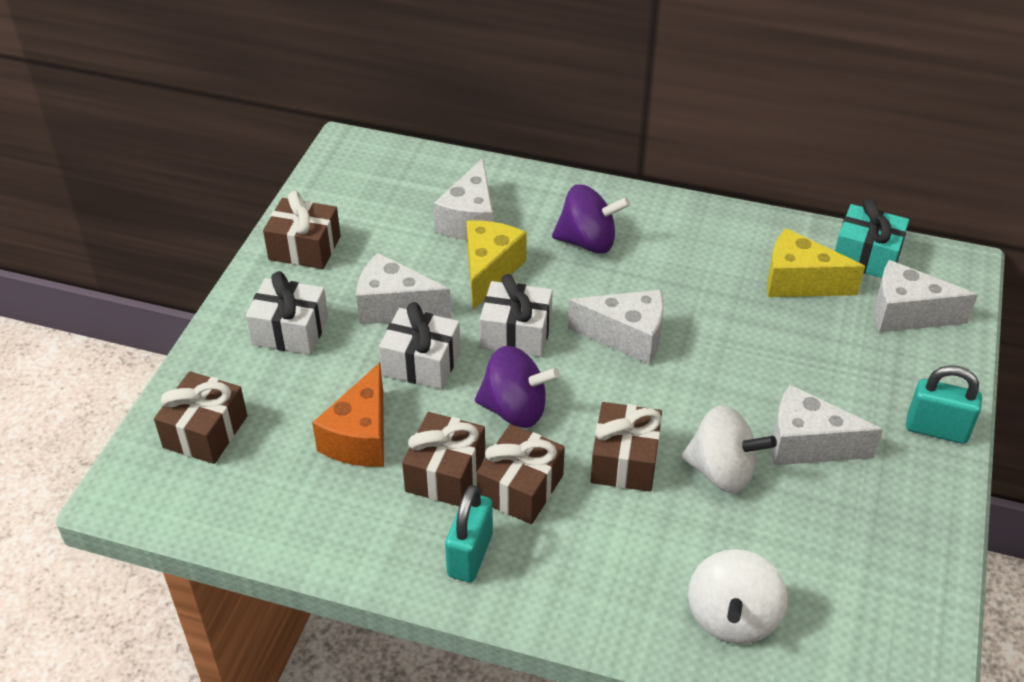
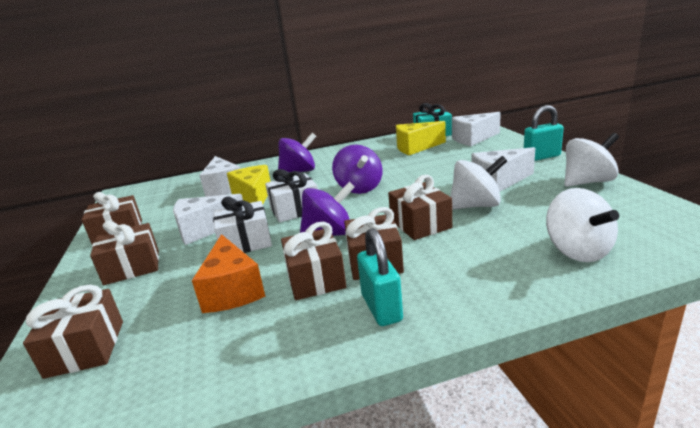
camera: 30 degrees left, 20 degrees down
(290, 331) = (132, 267): white gift -> brown gift
(627, 337) = (359, 188): white cheese -> purple spinning top
(913, 523) = (587, 182): none -> white spinning top

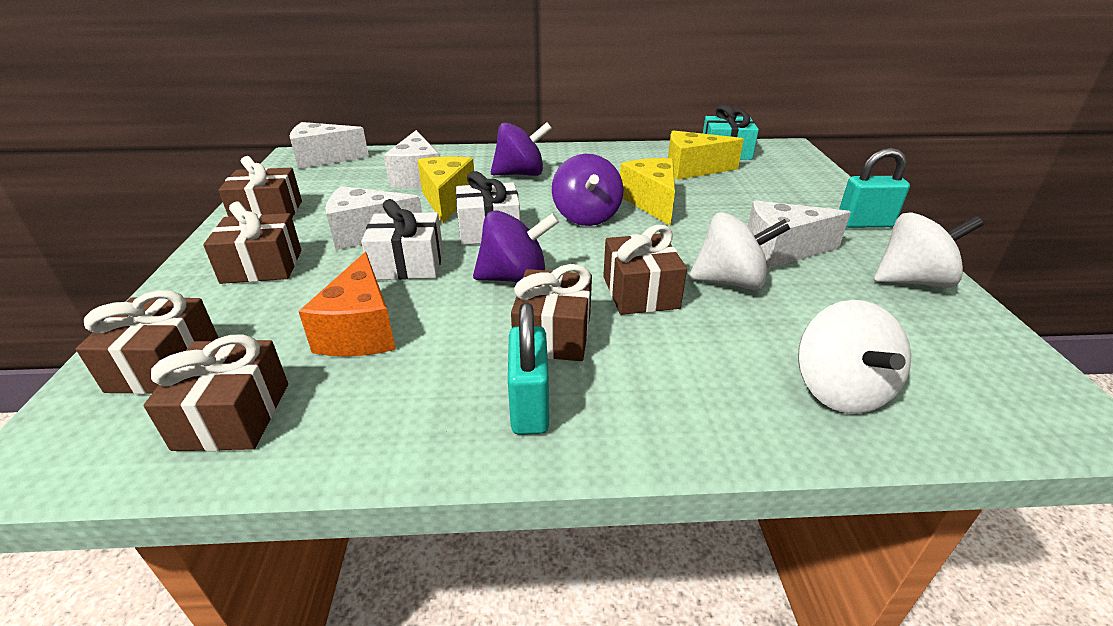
camera: 10 degrees right, 10 degrees up
(315, 278) = (467, 340): brown gift -> brown gift (233, 415)
(399, 171) = (651, 202): none -> yellow cheese
(473, 139) = (779, 172): white cheese -> white cheese (324, 159)

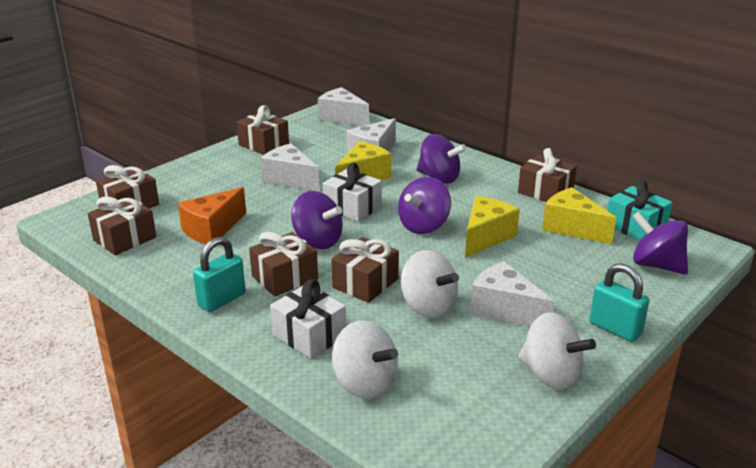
camera: 45 degrees right, 5 degrees down
(262, 266) = (220, 176): brown gift -> brown gift (545, 192)
(408, 264) = (281, 207): white gift -> white gift (309, 335)
(789, 170) = (656, 265): none -> purple spinning top
(839, 390) = (364, 384): white spinning top -> white spinning top turned 90 degrees counterclockwise

